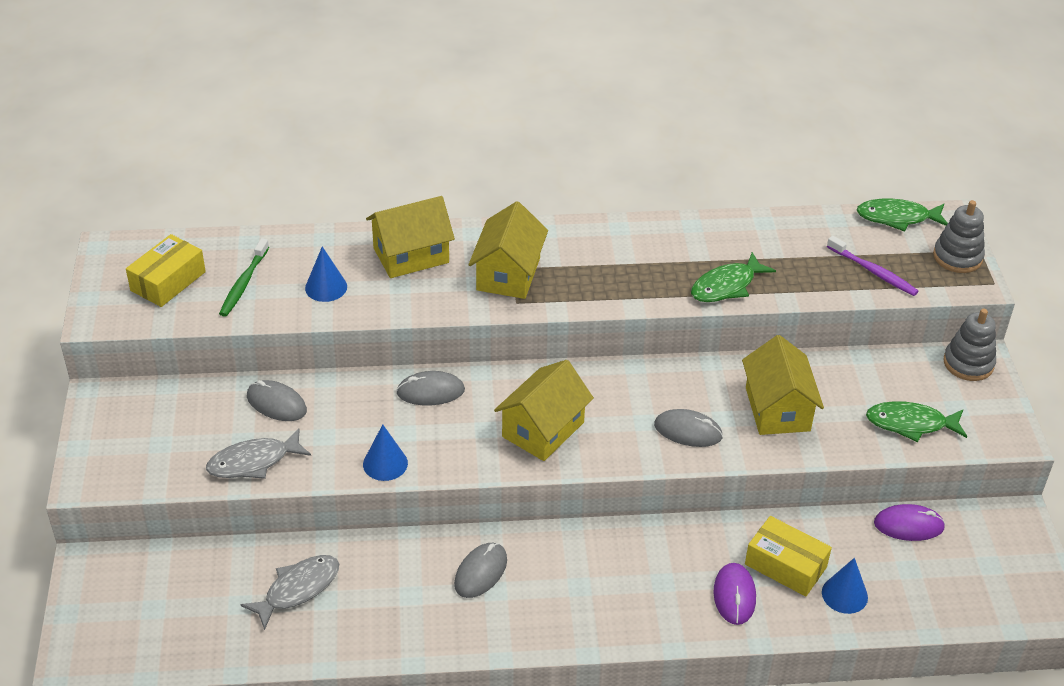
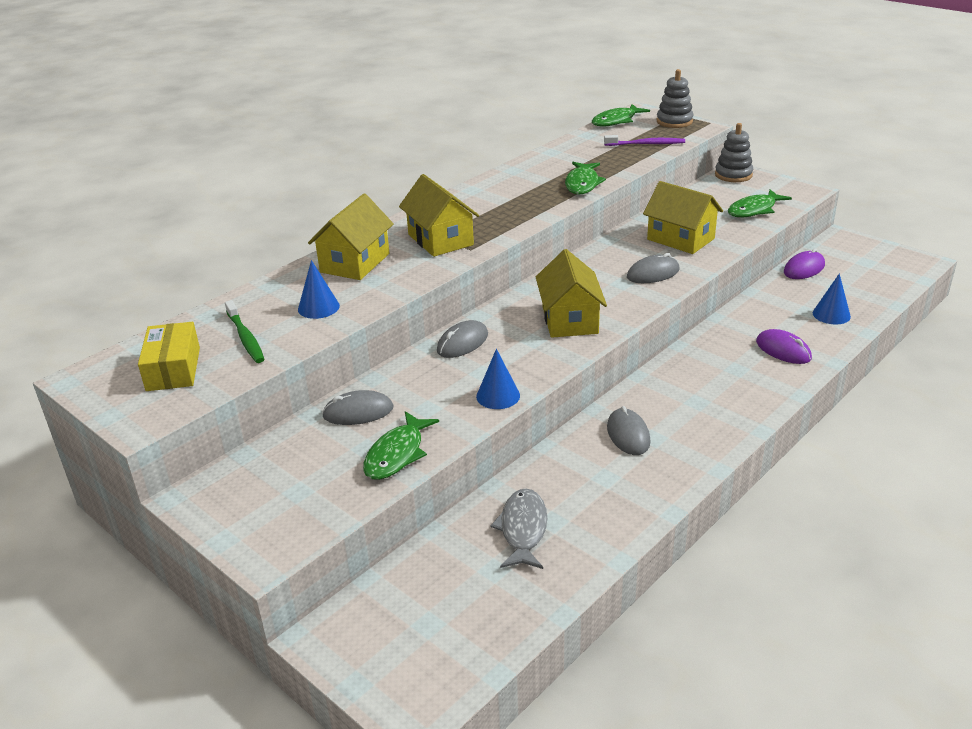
camera: 40 degrees left, 10 degrees down
(253, 462) = (397, 454): grey fish -> green fish
(785, 565) = (782, 321): yellow box -> none

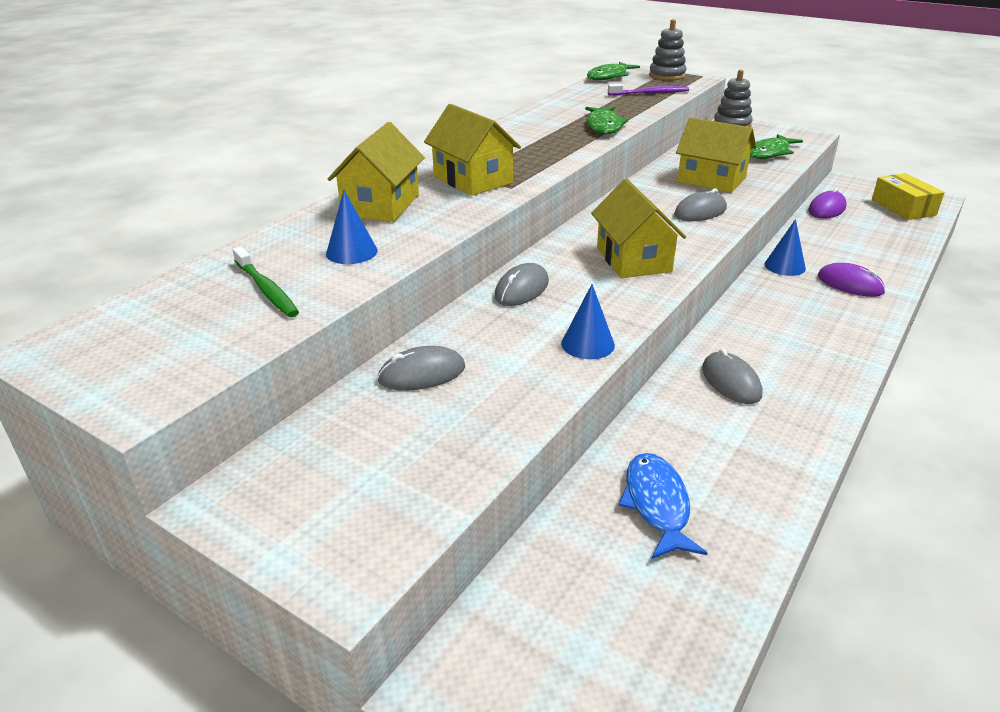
camera: 10 degrees left, 0 degrees up
(173, 369) = (175, 331): yellow box -> yellow box (903, 207)
(397, 454) = (489, 422): green fish -> none
(523, 529) = (657, 504): grey fish -> blue fish
(831, 314) = (878, 248): blue cone -> blue cone (785, 266)

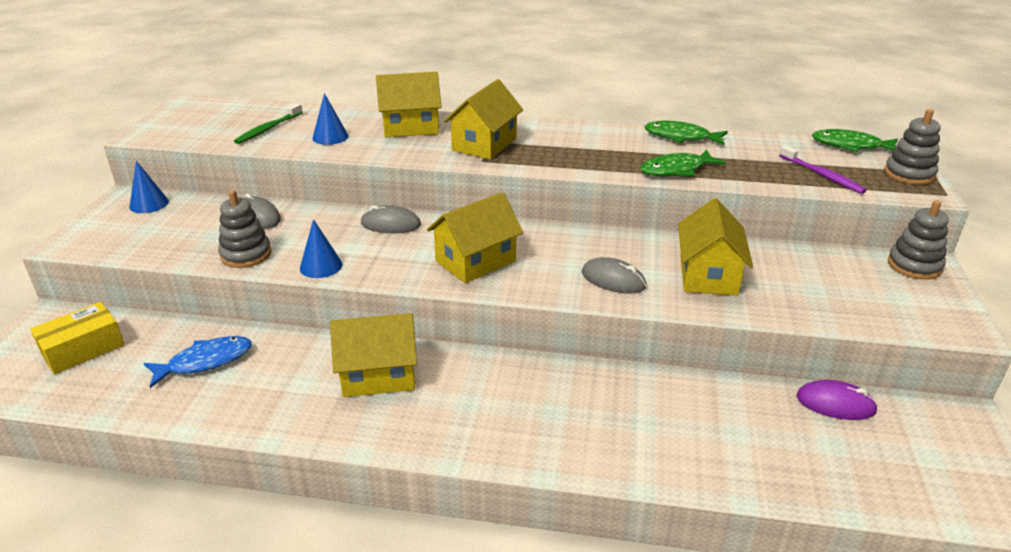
camera: 65 degrees right, 0 degrees up
(522, 394) = (246, 254): none -> grey stacking toy
(731, 382) = (378, 375): grey mouse -> yellow house
(770, 153) = (847, 303): green fish -> green fish (681, 137)
(785, 266) = (633, 384): blue cone -> blue cone (149, 204)
(850, 284) = (627, 437): purple mouse -> none
(903, 207) = (927, 478): yellow box -> yellow box (83, 349)

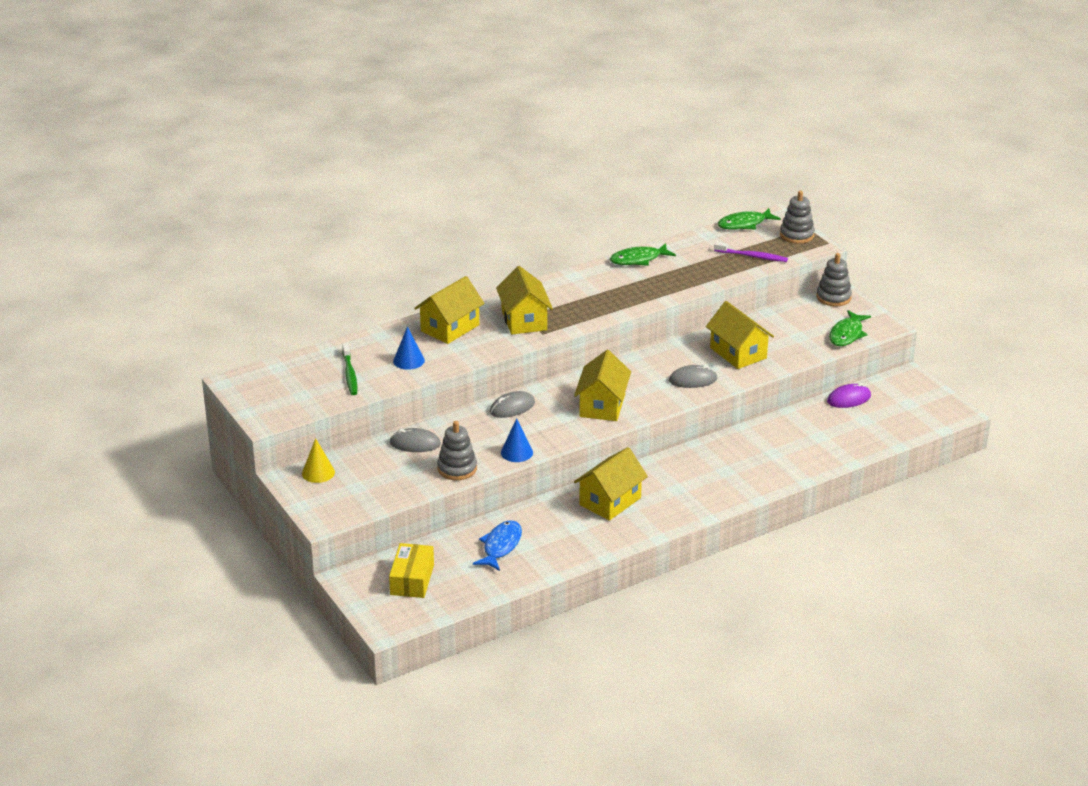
camera: 40 degrees left, 0 degrees up
(149, 204) = (318, 472): blue cone -> yellow cone
(676, 170) = (668, 288): green fish -> green fish (847, 334)

